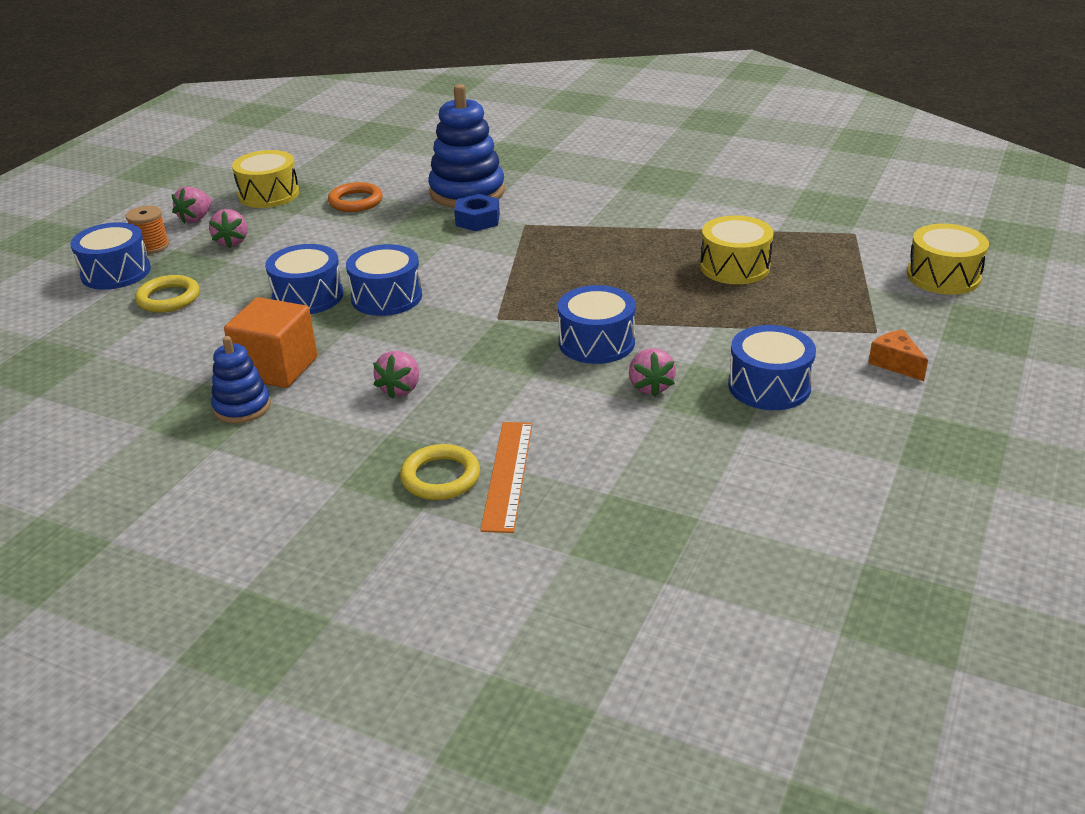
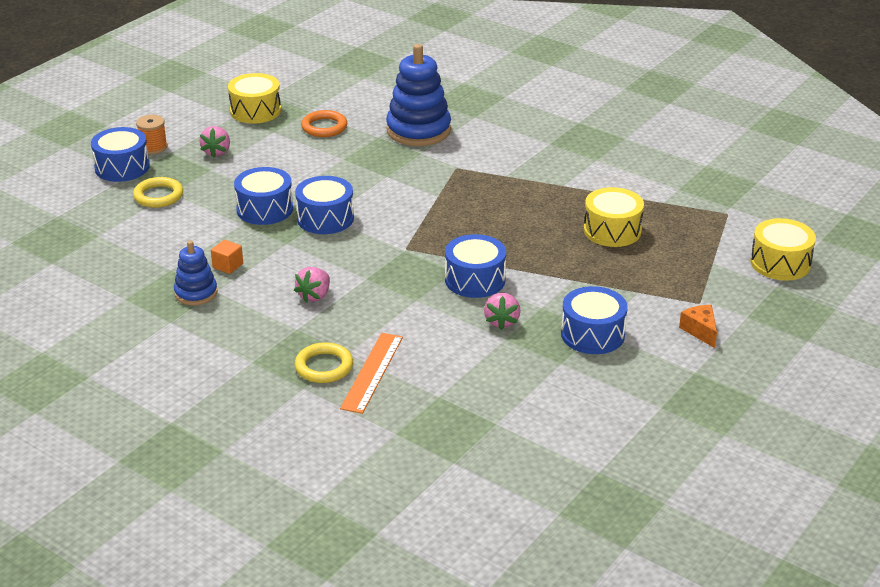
camera: 10 degrees right, 0 degrees up
(196, 218) = (192, 126): pink strawberry -> none
(277, 368) = (228, 266): orange cube -> orange cube, size x0.48
(477, 220) = (418, 158): blue nut -> none

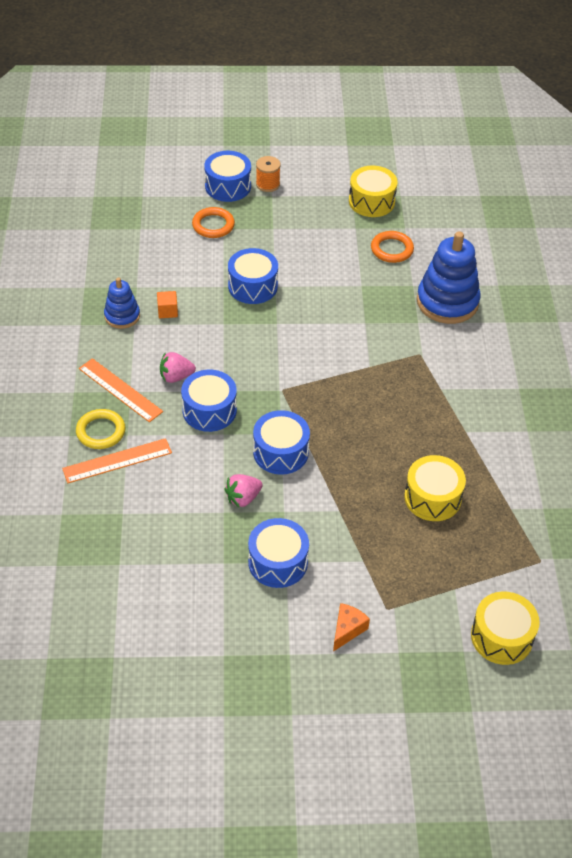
camera: 50 degrees right, 15 degrees up
(158, 196) = (213, 225): yellow ring -> orange ring
(217, 152) = (296, 217): pink strawberry -> none
(287, 334) = (120, 390): none -> orange ruler
(325, 218) = (274, 324): blue drum -> blue drum (209, 410)

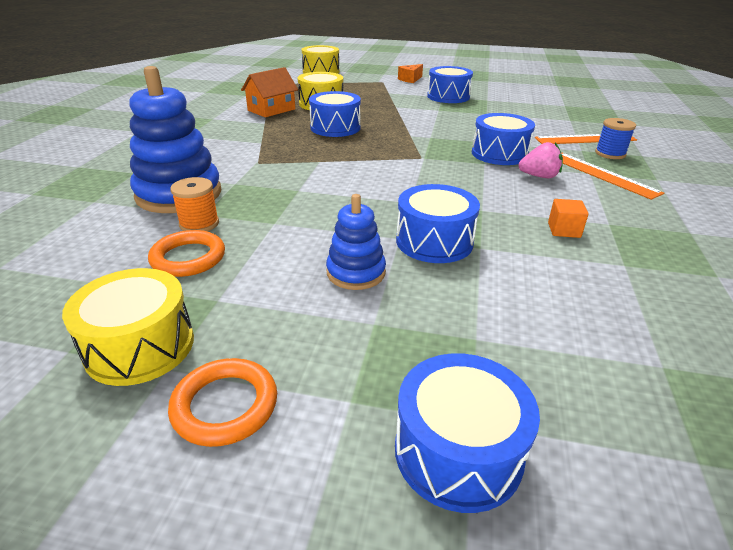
camera: 165 degrees left, 15 degrees down
(101, 431) = (610, 154): yellow ring -> blue spool
(122, 316) = (631, 233): blue stacking toy -> blue stacking toy (356, 272)
(213, 225) = (498, 347): orange ring -> orange ring (225, 405)
(243, 498) = (470, 116): pink strawberry -> none
(267, 184) = (349, 438): orange spool -> orange spool (199, 224)
(280, 452) = (433, 129): blue drum -> blue drum (335, 128)
(480, 467) = (271, 110): none -> orange house

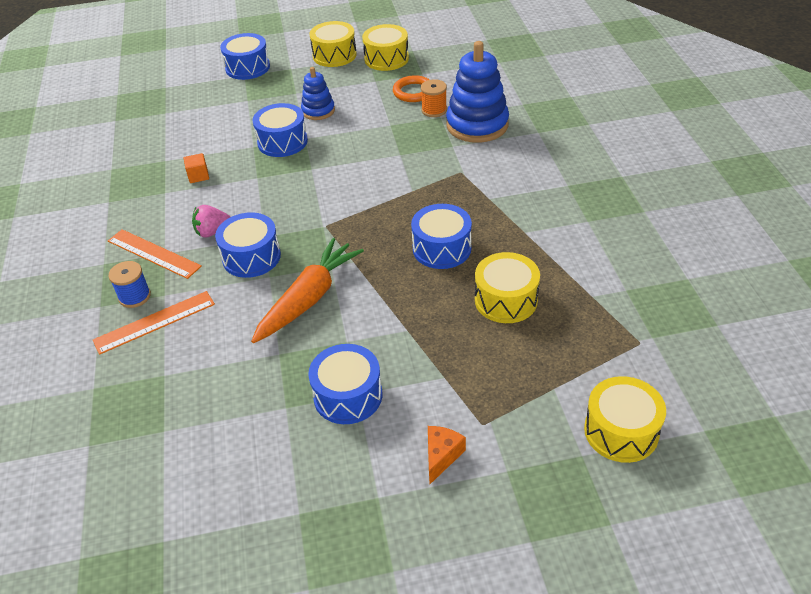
camera: 160 degrees right, 10 degrees up
(225, 405) = (334, 55): orange ring -> yellow drum
(271, 110) = (548, 262): orange house -> none
(456, 127) = (309, 298): none -> orange carrot

